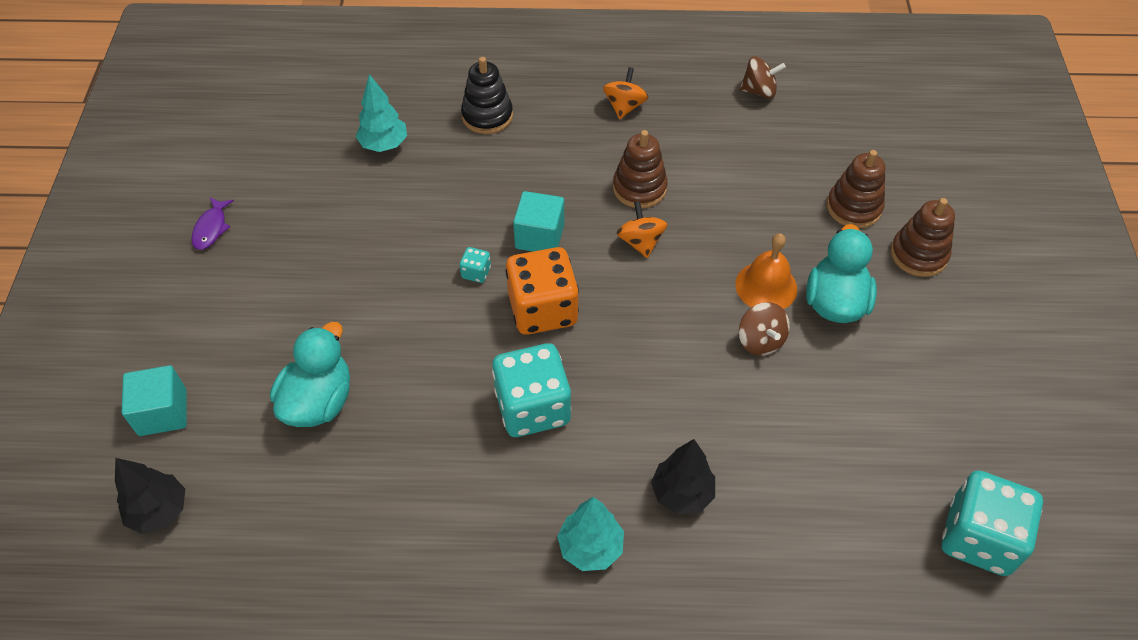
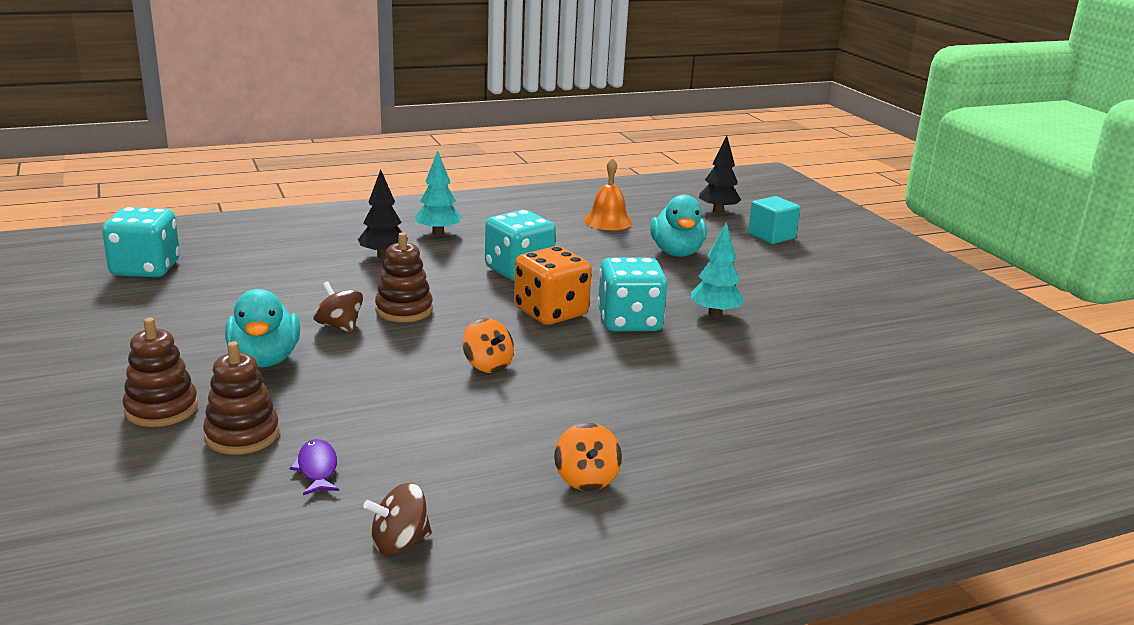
camera: 155 degrees right, 30 degrees down
(211, 228) = (884, 308): purple fish -> purple fish (317, 469)
(384, 145) = (823, 386): turquoise tree -> turquoise tree (714, 314)
(476, 272) = (629, 322): turquoise dice -> turquoise dice, size x2.39
(487, 116) = (746, 433): black stacking toy -> none
(539, 236) = (592, 352): turquoise cube -> none
(639, 188) = (514, 404): brown stacking toy -> brown stacking toy (404, 310)
(766, 286) = (341, 358): orange bell -> orange bell (608, 221)

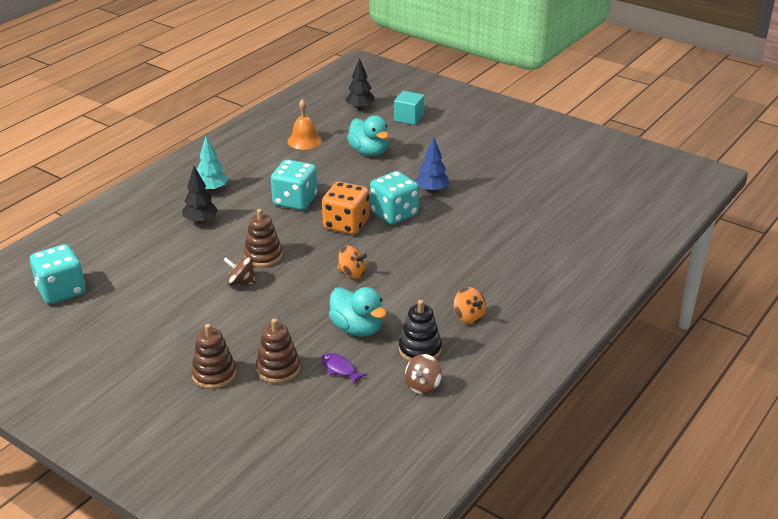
camera: 30 degrees left, 10 degrees up
(265, 359) = (228, 321): turquoise duck -> turquoise duck (357, 328)
(458, 492) = (420, 350): none -> black stacking toy
(714, 314) = (432, 190): turquoise tree -> blue tree

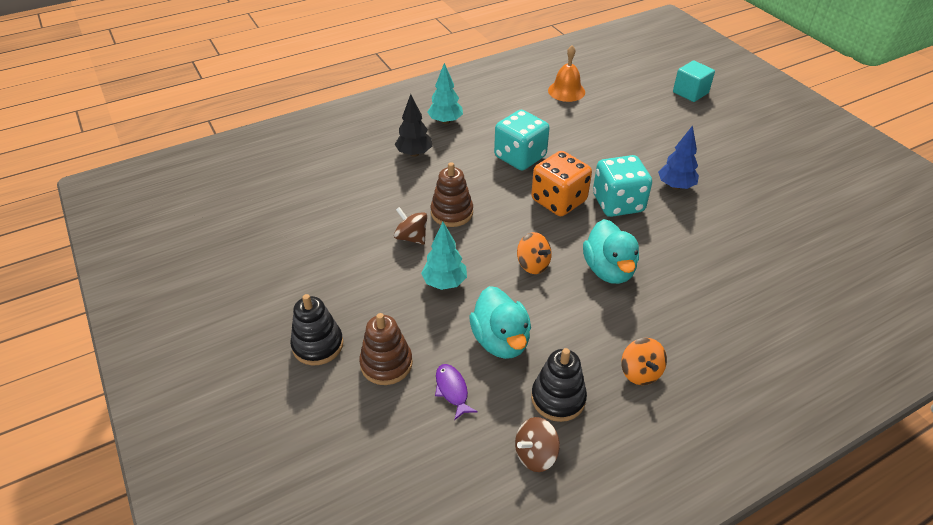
camera: 25 degrees right, 10 degrees up
(61, 291) = (242, 192): turquoise dice -> none
(214, 374) = (318, 345): brown stacking toy -> black stacking toy
(289, 305) = (444, 282): none -> turquoise tree
(360, 108) = (643, 69): black tree -> none
(369, 152) = (627, 121): turquoise duck -> turquoise duck (608, 270)

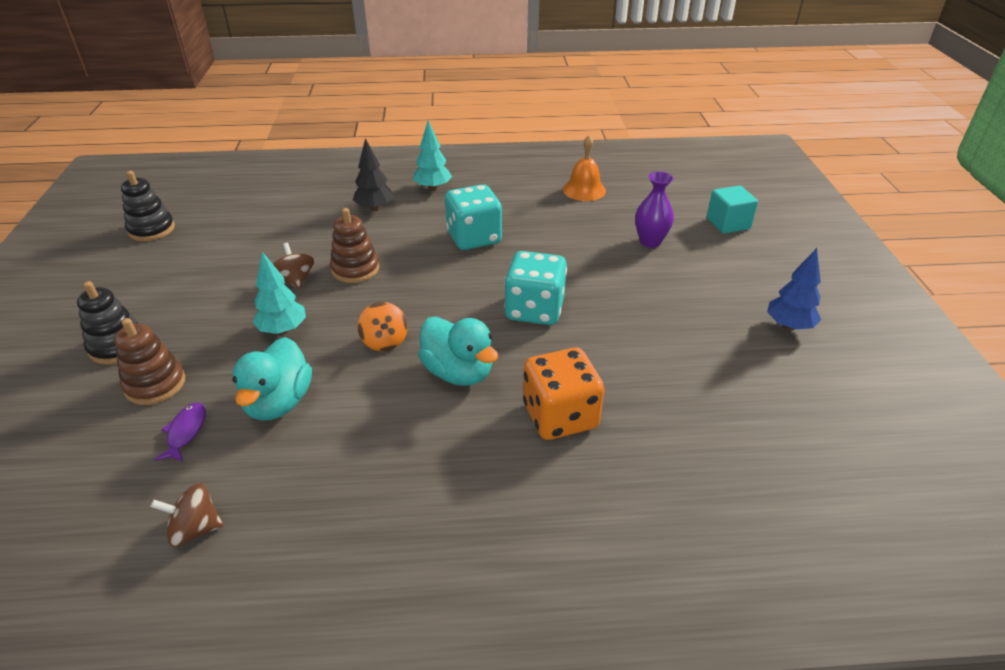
camera: 25 degrees right, 5 degrees down
(558, 201) = (472, 289): orange dice -> orange dice (560, 416)
(558, 398) = (275, 482): black stacking toy -> black stacking toy (151, 229)
(608, 270) = (458, 372): turquoise duck -> turquoise duck turned 60 degrees counterclockwise
(640, 372) = (387, 490): orange spinning top -> none
(650, 123) = (650, 242): none -> purple vase
(675, 186) = (618, 312): blue tree -> blue tree (789, 326)

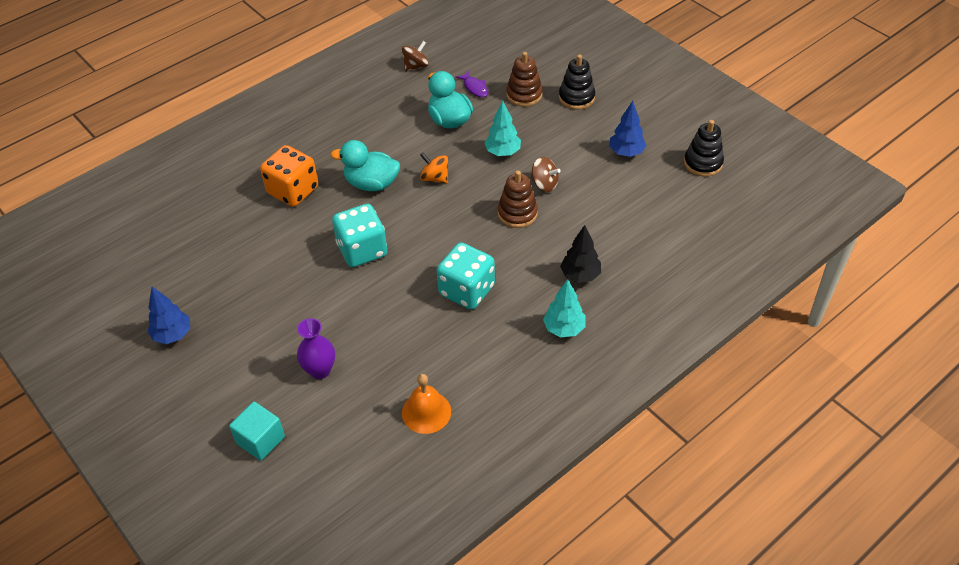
camera: 145 degrees right, 10 degrees up
(185, 268) = (626, 152): none -> blue tree

